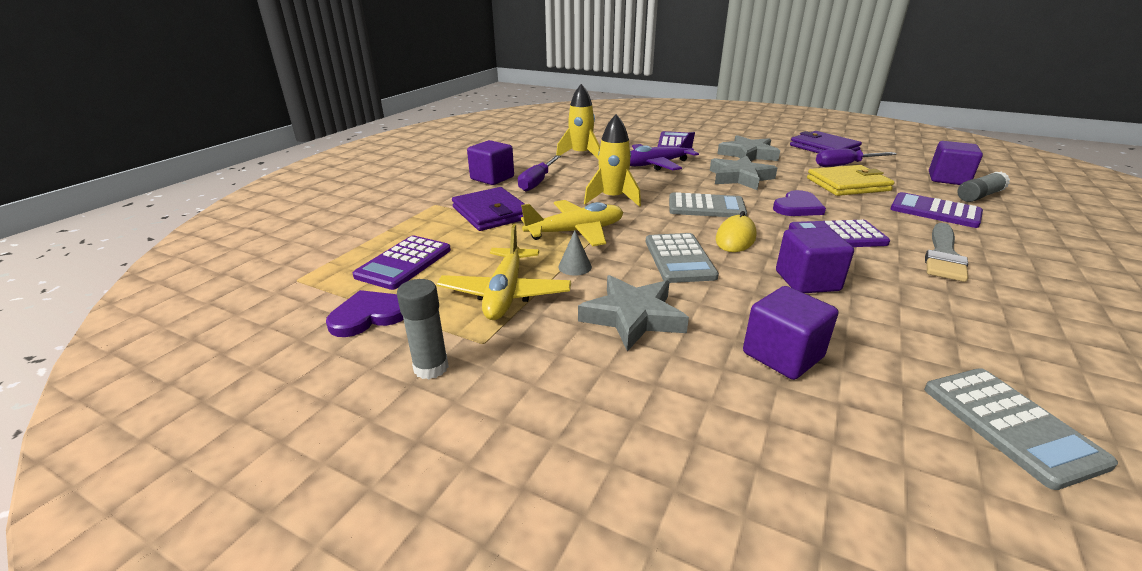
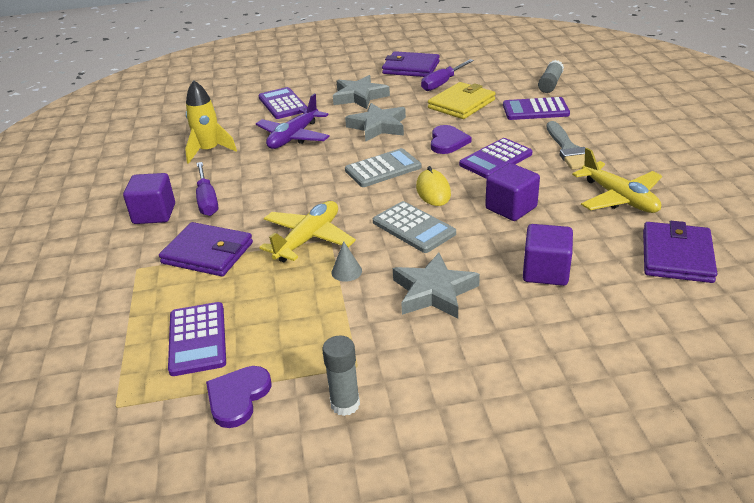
camera: 35 degrees left, 5 degrees up
(505, 293) = (323, 321): yellow plane -> yellow plane (619, 198)
(612, 198) = (299, 191): yellow rocket -> none
(948, 179) = (520, 73): purple cube -> none
(1010, 425) = (677, 256): grey calculator -> purple wallet

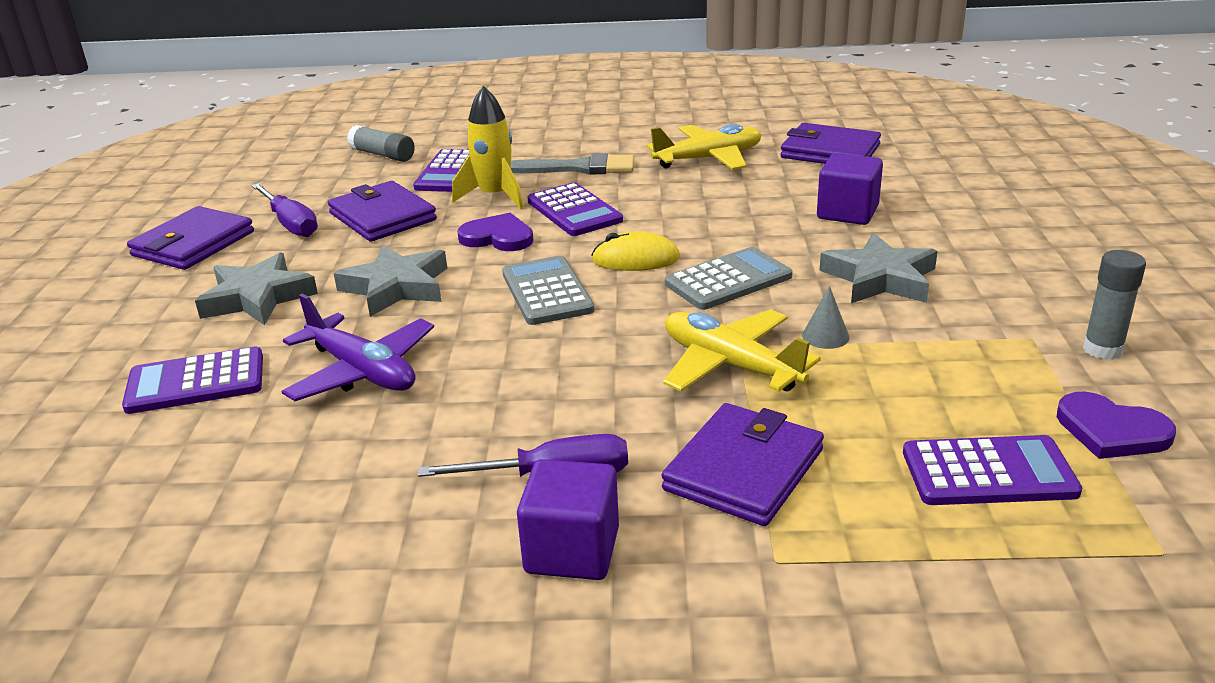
camera: 80 degrees left, 5 degrees down
(209, 151) = (333, 481): yellow rocket -> yellow rocket (495, 196)
(461, 104) = (383, 217): yellow wallet -> purple wallet
(511, 208) = (704, 215): purple cube -> none

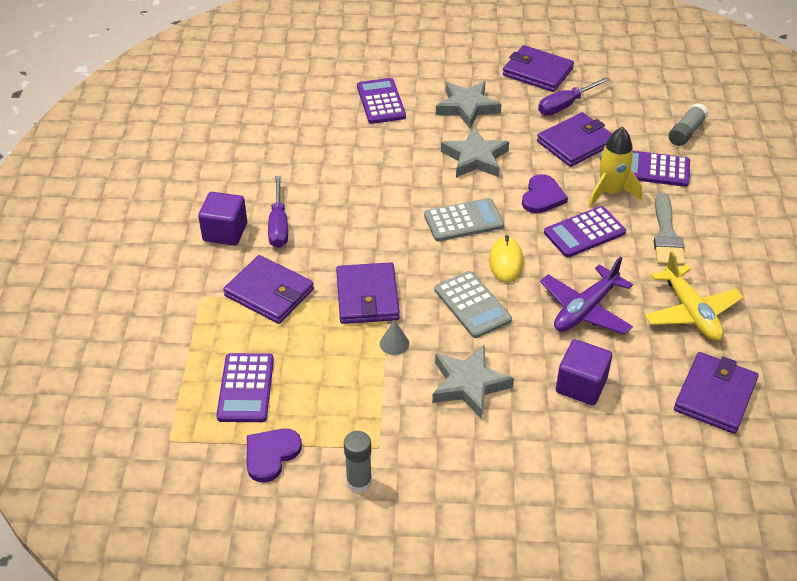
camera: 90 degrees right, 15 degrees up
(362, 371) = (382, 155): purple plane -> purple plane (585, 309)
(730, 365) = (367, 296): yellow plane -> purple wallet

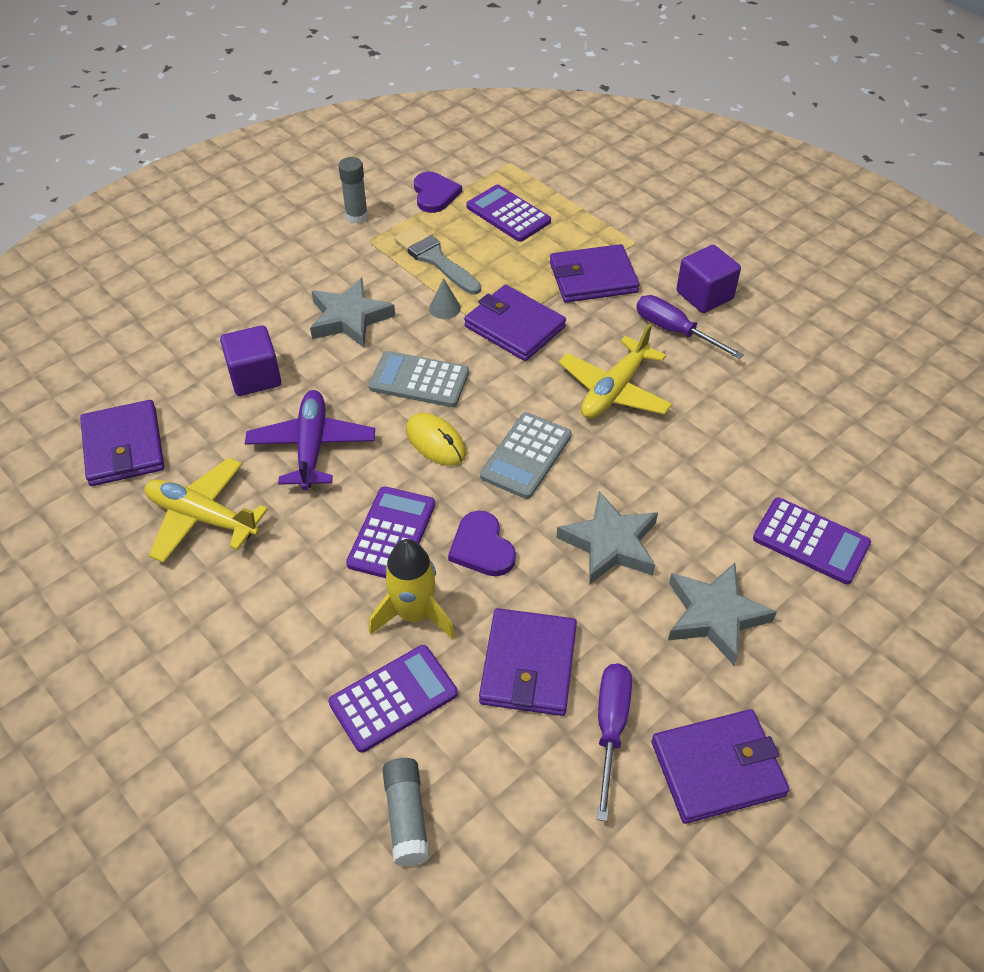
camera: 135 degrees right, 5 degrees up
(365, 219) = (614, 390): none -> yellow plane
(666, 235) = (298, 599): grey brush -> grey brush (435, 259)

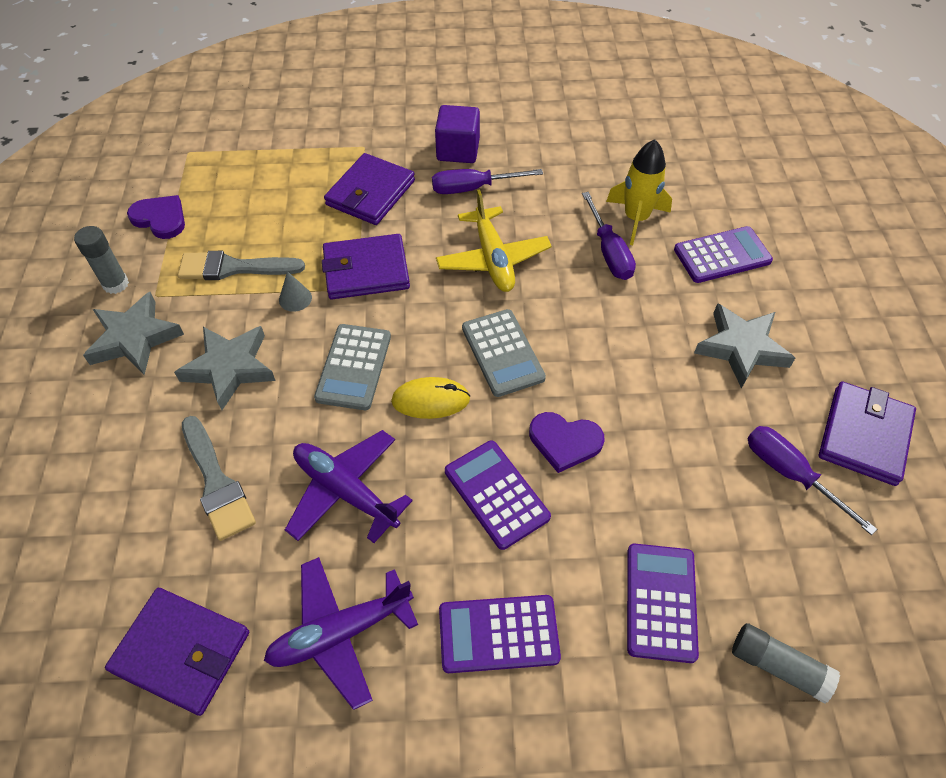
camera: 50 degrees left, 5 degrees up
(202, 517) = (340, 633): yellow plane -> purple plane
(255, 377) = (217, 483): purple cube -> grey brush
(414, 614) = (590, 532): yellow rocket -> yellow rocket (636, 218)
(419, 380) = (353, 367): grey calculator -> grey calculator turned 45 degrees counterclockwise
(508, 214) = (243, 192): purple calculator -> purple calculator (498, 634)
(528, 665) = (698, 487): purple wallet -> none
(610, 543) = (630, 361): grey star -> grey star (134, 338)
(714, 459) = (609, 252): none -> purple screwdriver

